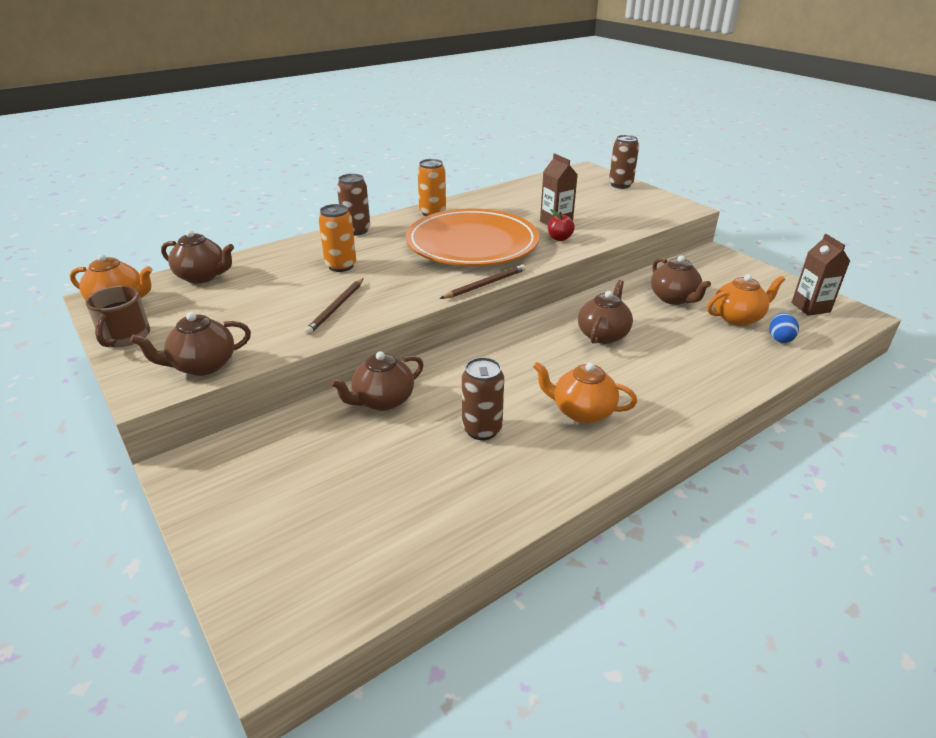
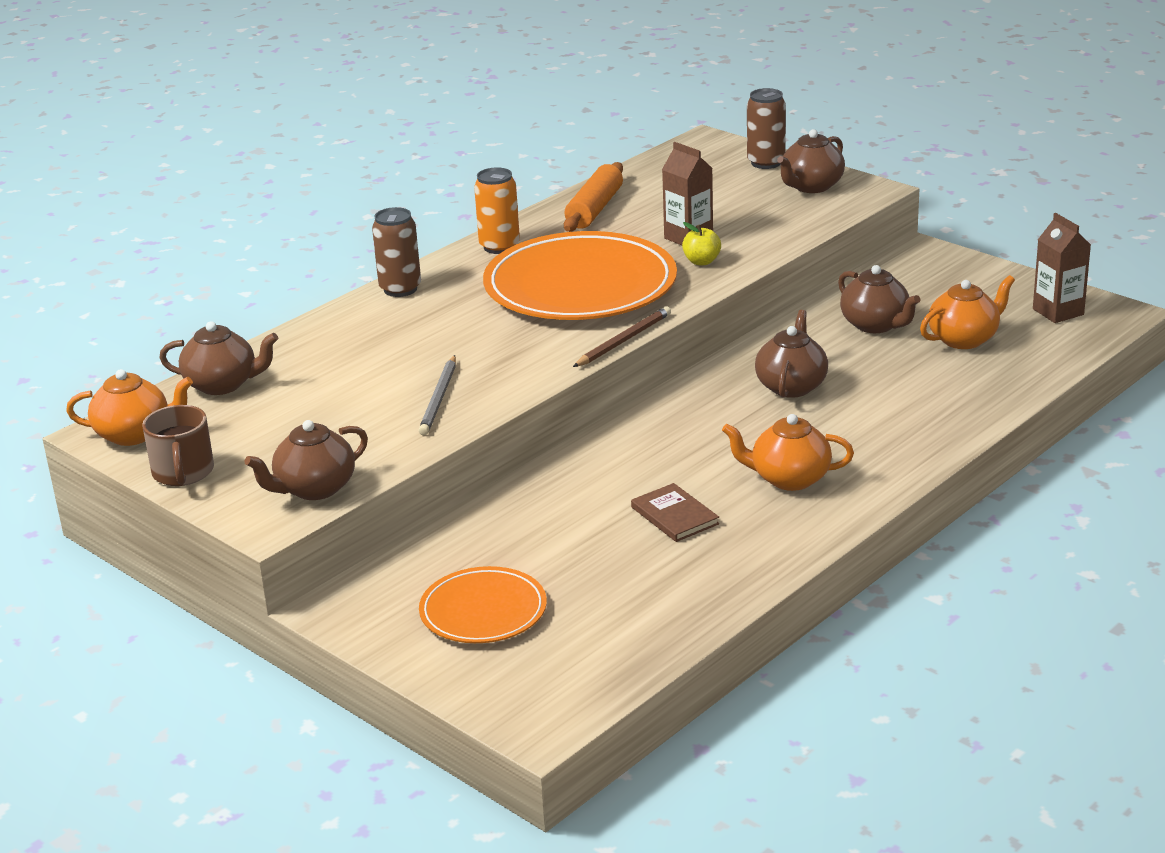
camera: 10 degrees left, 5 degrees down
(292, 494) = (483, 611): none -> orange plate
(336, 308) = (439, 398): brown pencil -> grey pencil
(341, 266) = (410, 343): orange can -> none
(382, 401) = (537, 504): brown teapot -> brown teapot (811, 186)
(482, 429) = (674, 515): brown can -> brown book
(502, 199) = (594, 209): none -> orange rolling pin
(559, 238) = (701, 261): red apple -> yellow apple
(780, 338) = (1020, 358): blue egg -> none

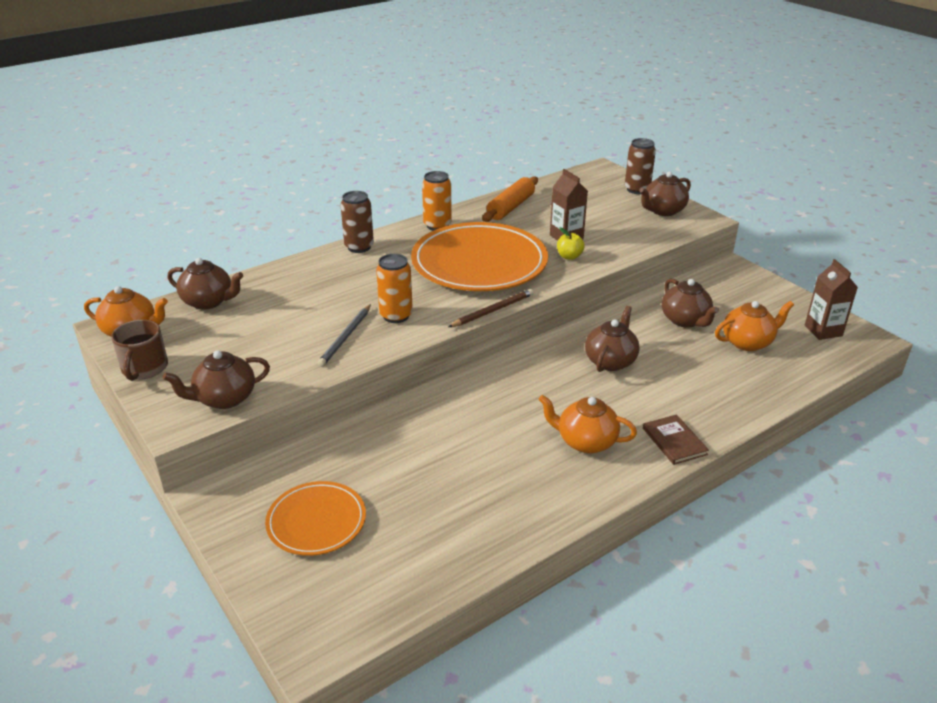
camera: 10 degrees right, 5 degrees up
(495, 364) = (396, 316): none -> orange can
(674, 515) = (490, 459): brown book -> brown book (674, 441)

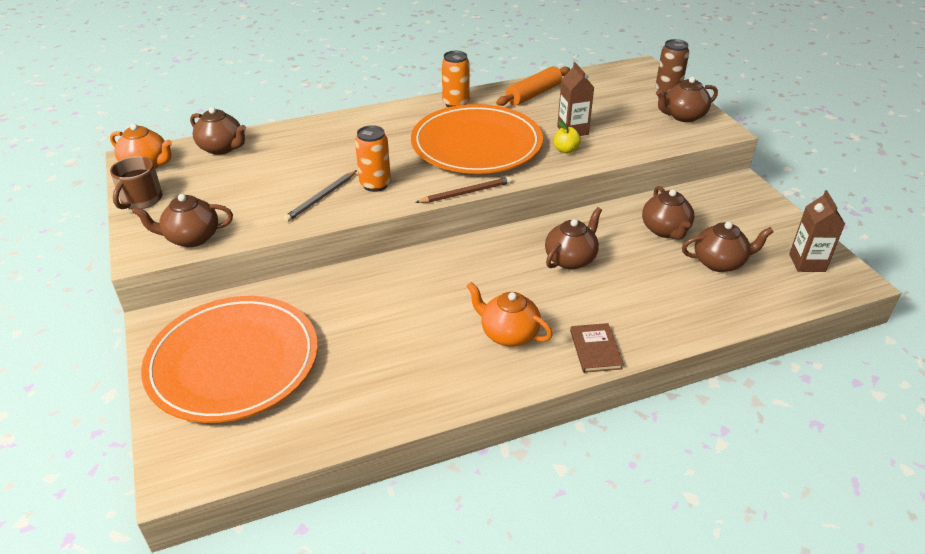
camera: 15 degrees right, 5 degrees up
(316, 521) = (233, 362): orange plate -> orange plate, size x1.88
(359, 247) = (375, 115): brown can -> none
(747, 342) = (719, 262): orange teapot -> brown teapot

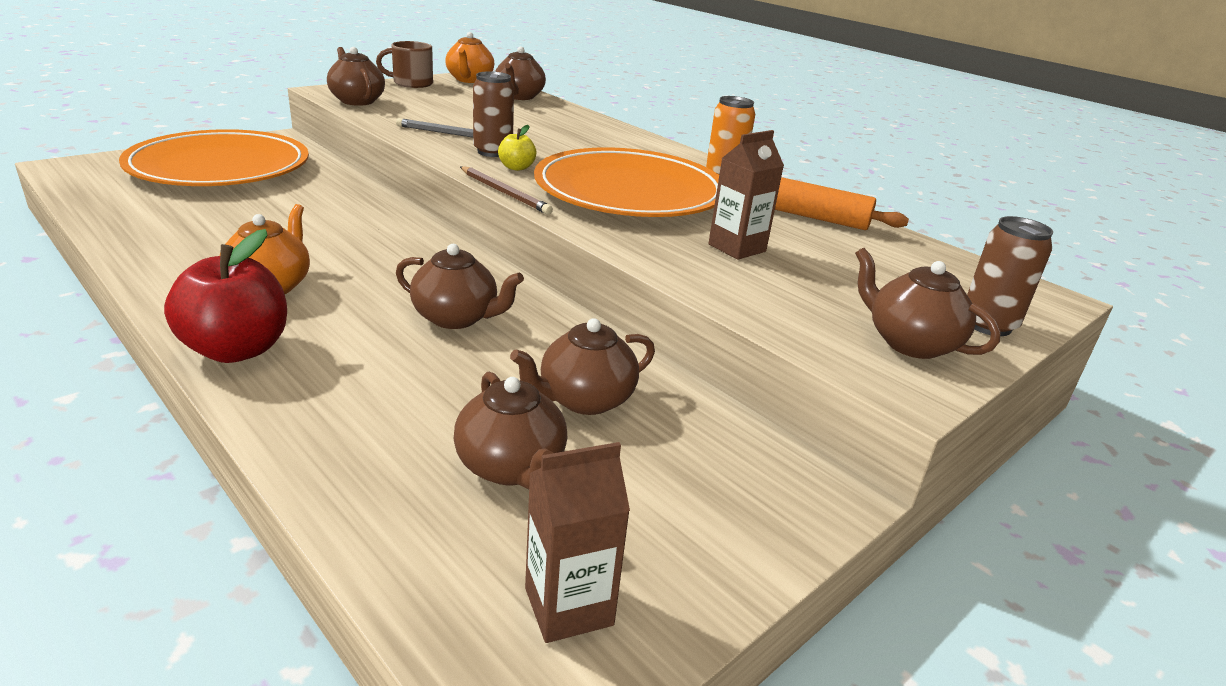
camera: 65 degrees right, 10 degrees down
(375, 184) = (493, 152): orange can -> brown can
(566, 150) = (671, 245): yellow apple -> yellow apple (516, 167)
(595, 349) = (237, 350): brown book -> red apple

